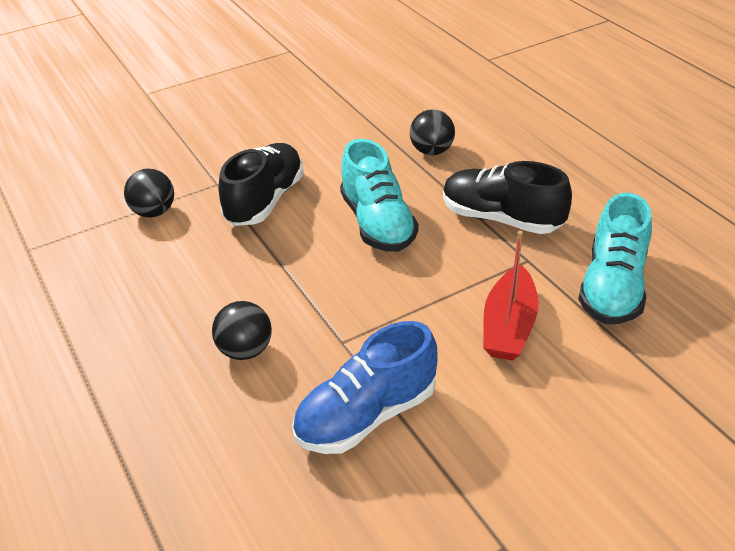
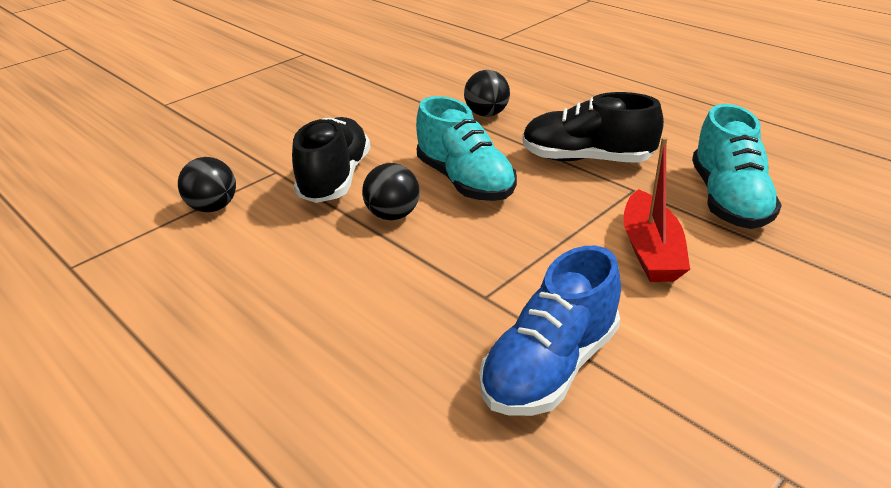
camera: 15 degrees left, 5 degrees down
(245, 350) = (378, 325): black ball -> black ball (393, 215)

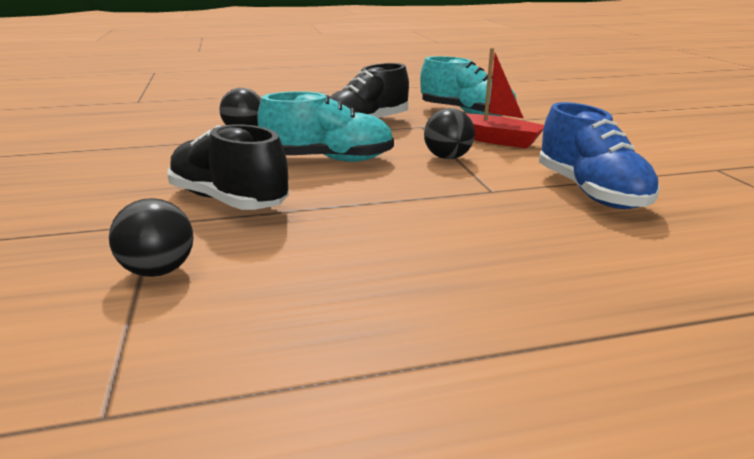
camera: 60 degrees left, 10 degrees down
(393, 215) = (334, 193): black ball -> black ball (447, 158)

